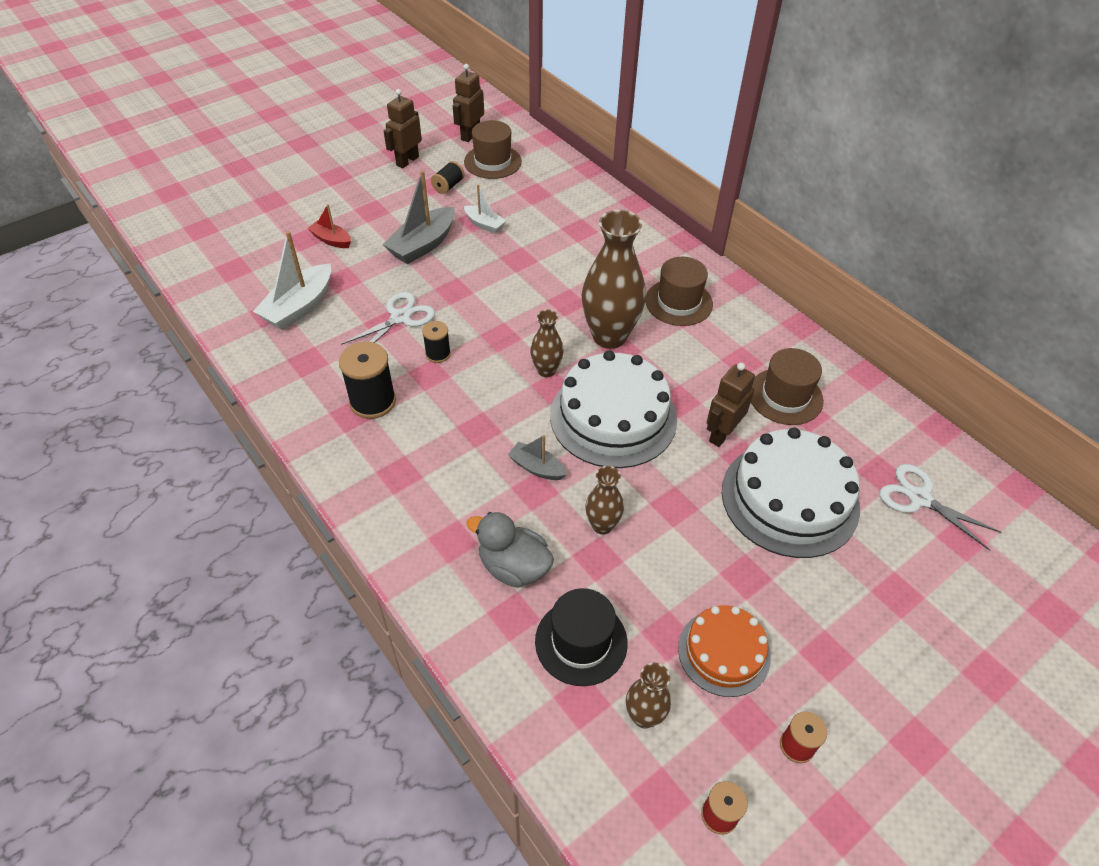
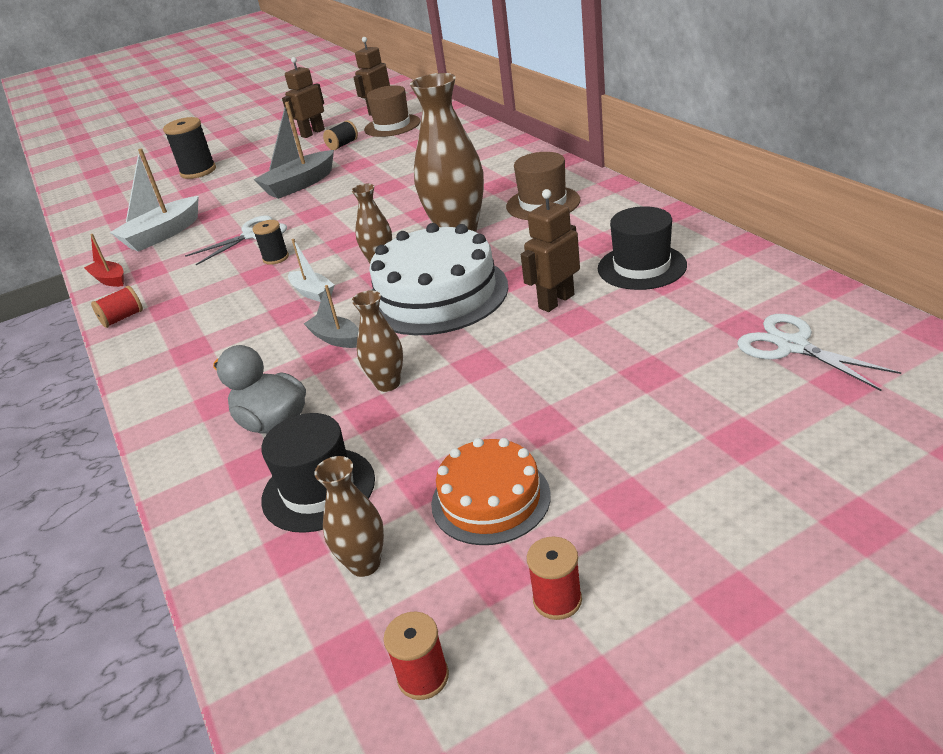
camera: 15 degrees right, 15 degrees down
(309, 427) = (122, 318): none -> red spool
(331, 240) = (216, 189): red boat -> red boat (110, 280)
(373, 402) = (194, 296): black spool -> black spool (198, 171)
(484, 224) = (365, 166): white boat -> white boat (312, 293)
(785, 396) = (641, 267): brown hat -> black hat
(790, 498) = (621, 353): white cake -> none

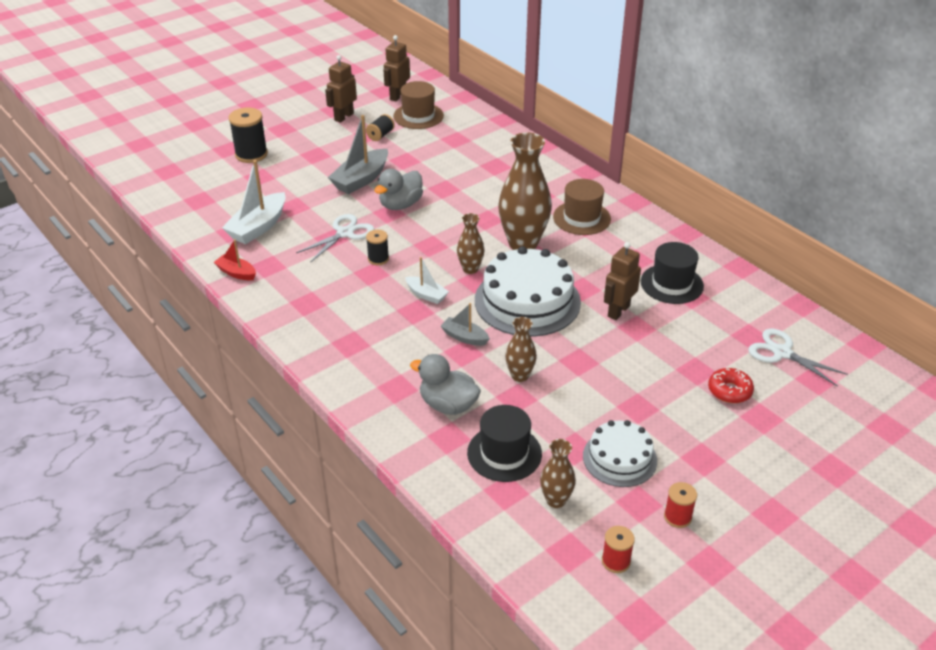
camera: 15 degrees left, 5 degrees up
(122, 318) = (273, 312): red spool -> none
(330, 204) = (400, 205): none -> grey duck
(490, 499) = (619, 458): orange cake -> white cake
(696, 400) = (729, 391): none -> red donut

